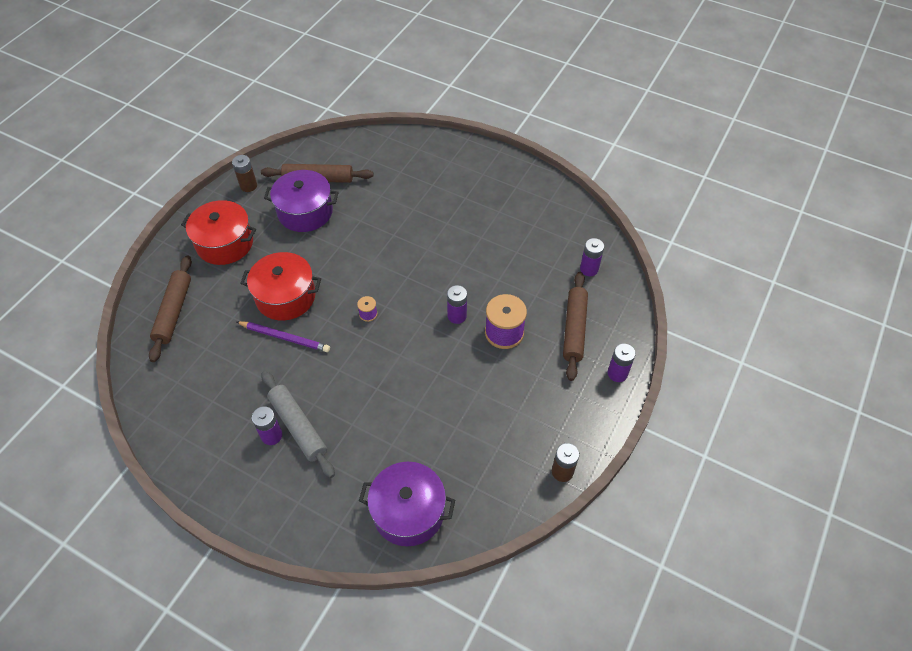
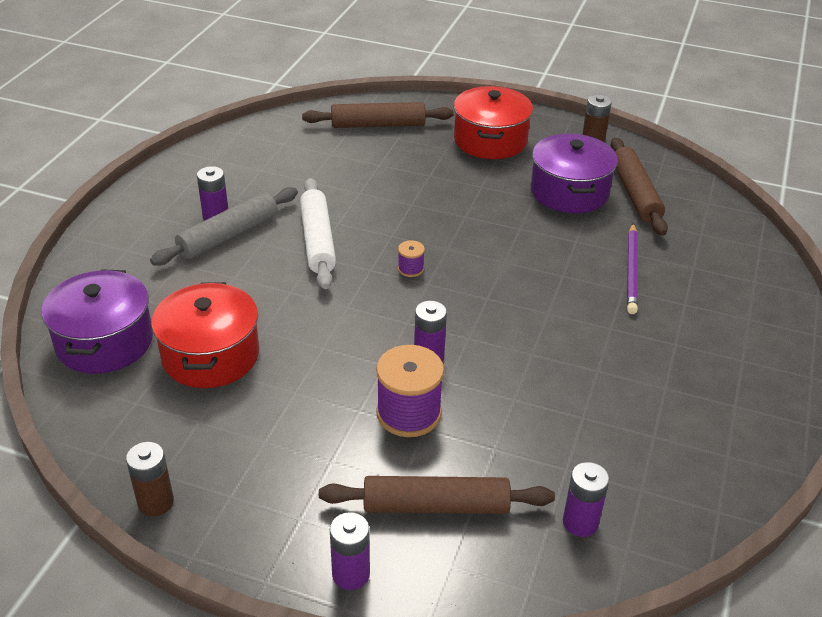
camera: 80 degrees right, 15 degrees down
(285, 297) = (421, 197): red pot -> red pot (210, 355)
(285, 337) = (358, 206): purple pencil -> purple pencil (632, 271)
(321, 367) = (317, 241): none -> white rolling pin

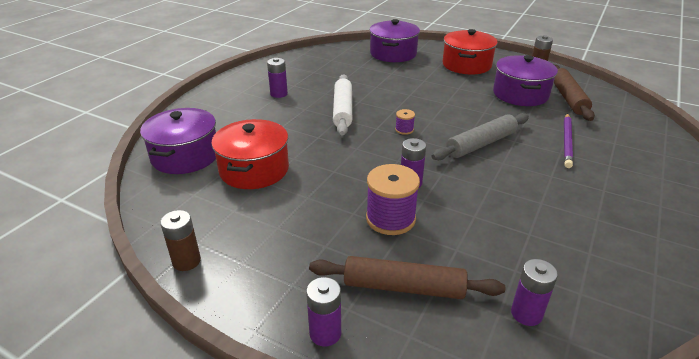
camera: 10 degrees right, 5 degrees down
(228, 235) = (284, 103): grey rolling pin -> grey rolling pin (481, 144)
(378, 125) = (393, 54): brown rolling pin -> purple pot

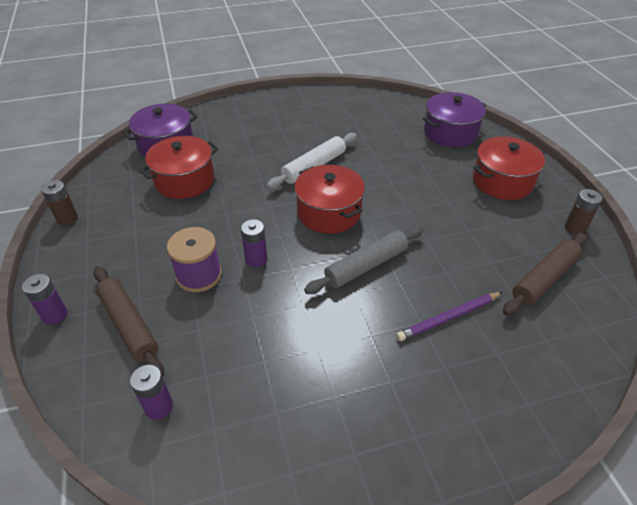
camera: 45 degrees right, 10 degrees up
(279, 94) = (293, 126): purple battery -> none
(404, 130) = (329, 212): purple spool -> red pot
(481, 144) = (366, 266): grey rolling pin -> grey rolling pin turned 45 degrees counterclockwise
(520, 94) = (498, 243): purple pot -> none

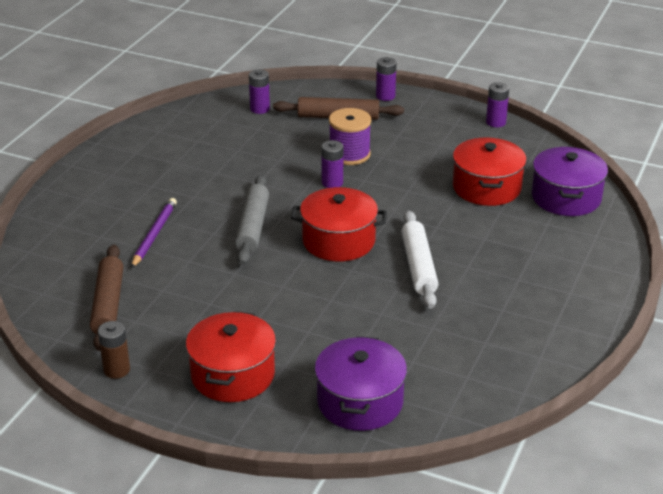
camera: 130 degrees right, 10 degrees down
(67, 218) = (495, 122): brown battery -> purple battery

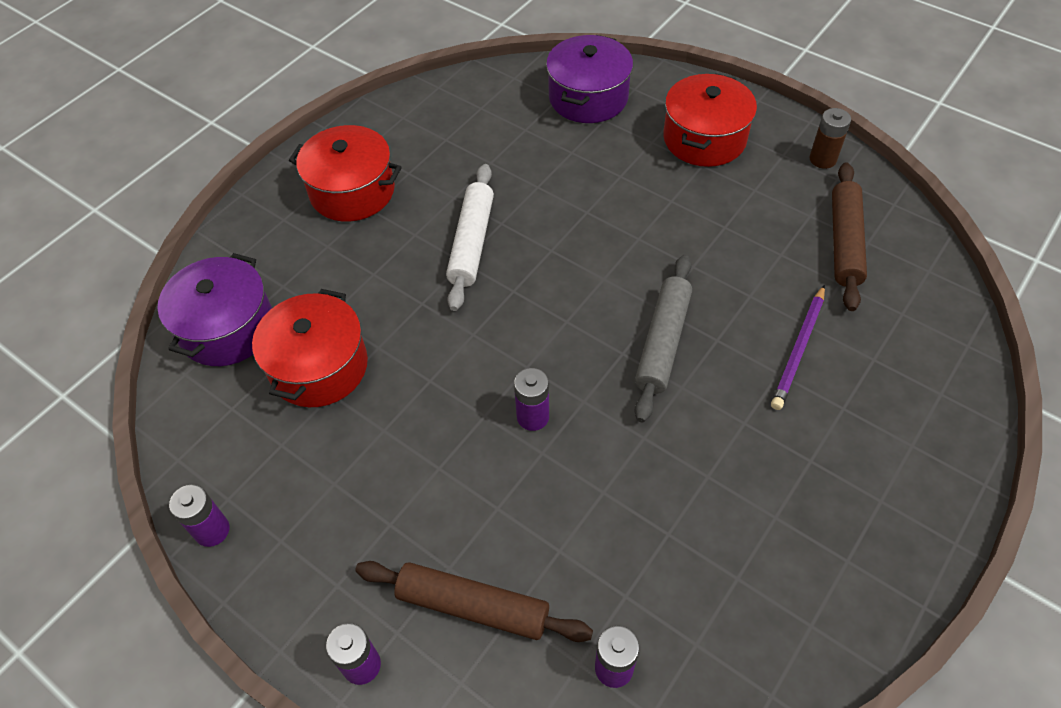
camera: 165 degrees left, 20 degrees up
(338, 241) = (554, 298): red pot -> red pot (352, 191)
(349, 154) = (486, 484): purple spool -> none

